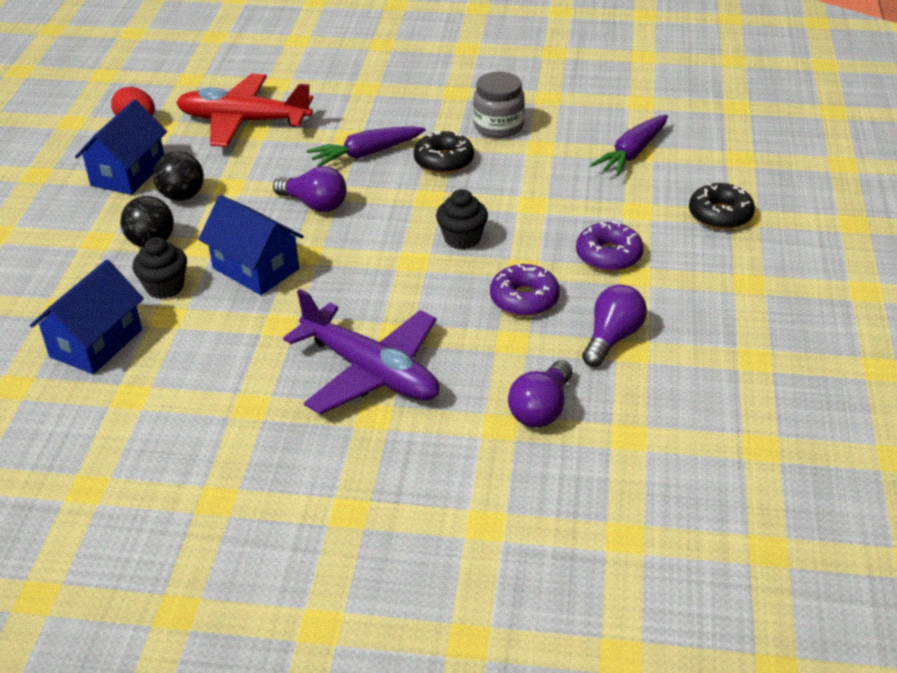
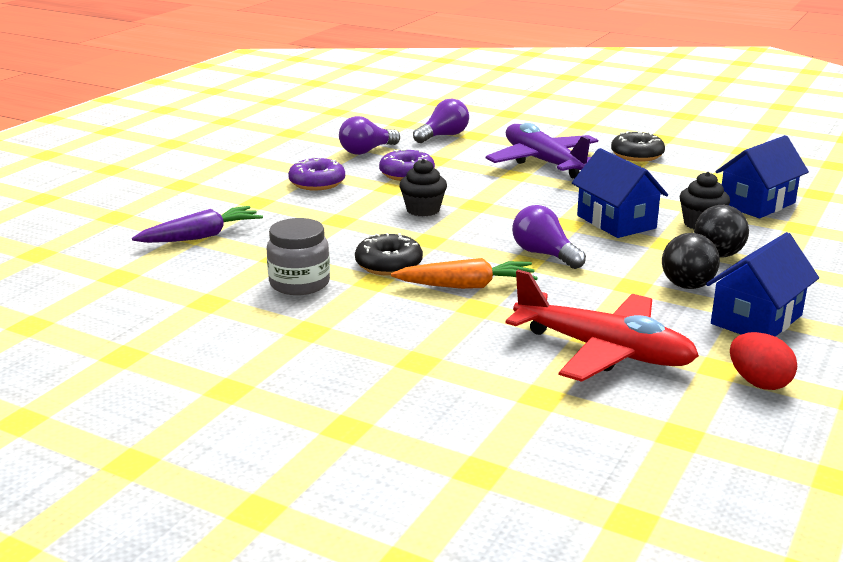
camera: 160 degrees left, 15 degrees down
(366, 154) = (466, 286): purple carrot -> orange carrot
(720, 215) = (198, 188): black donut -> black donut (637, 155)

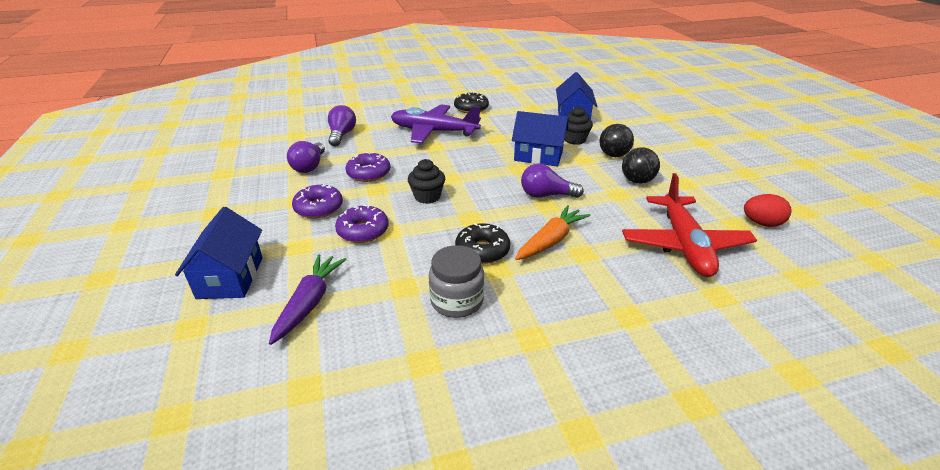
camera: 45 degrees left, 10 degrees up
(320, 211) = (363, 231): none -> purple donut
(603, 351) = (684, 245): red plane -> red plane turned 105 degrees clockwise
(756, 319) = (694, 186): blue house -> blue house (230, 277)

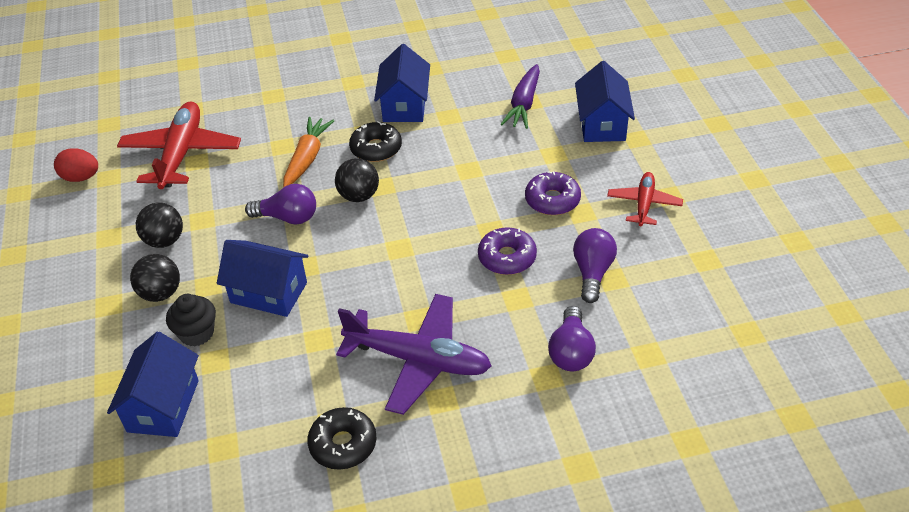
camera: 175 degrees left, 10 degrees up
(241, 206) = (644, 204): none -> red plane
(363, 231) = (495, 170): purple donut -> none
(427, 196) = (429, 216): black cupcake -> none
(457, 301) = (404, 105): grey jar -> blue house
(490, 210) = (359, 196): none -> black ball
(551, 241) = (307, 158): orange carrot -> orange carrot turned 150 degrees clockwise

